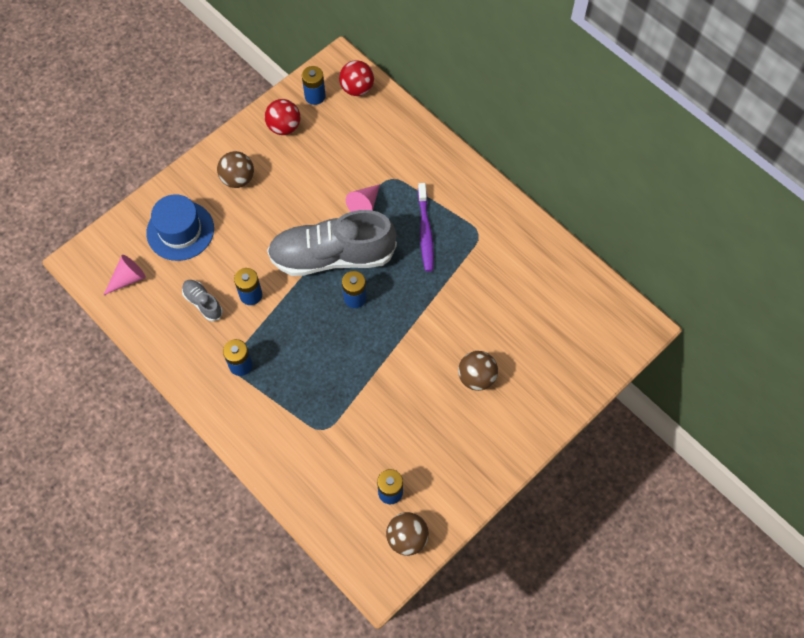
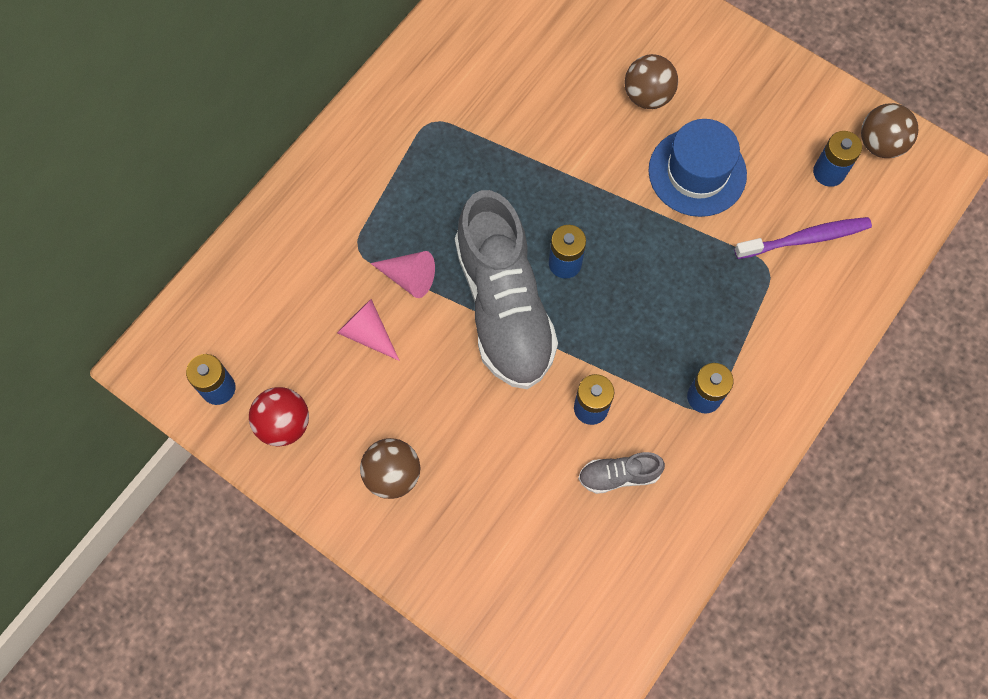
camera: 100 degrees left, 5 degrees up
(128, 278) = (602, 603): pink cone -> pink cone (367, 333)
(180, 231) = (502, 543): blue hat -> blue hat (697, 172)
(203, 303) = (619, 475): grey shoe -> grey shoe turned 45 degrees clockwise
(357, 88) = (197, 326): red ball -> none
(425, 232) = (441, 189): purple toothbrush -> purple toothbrush (805, 238)

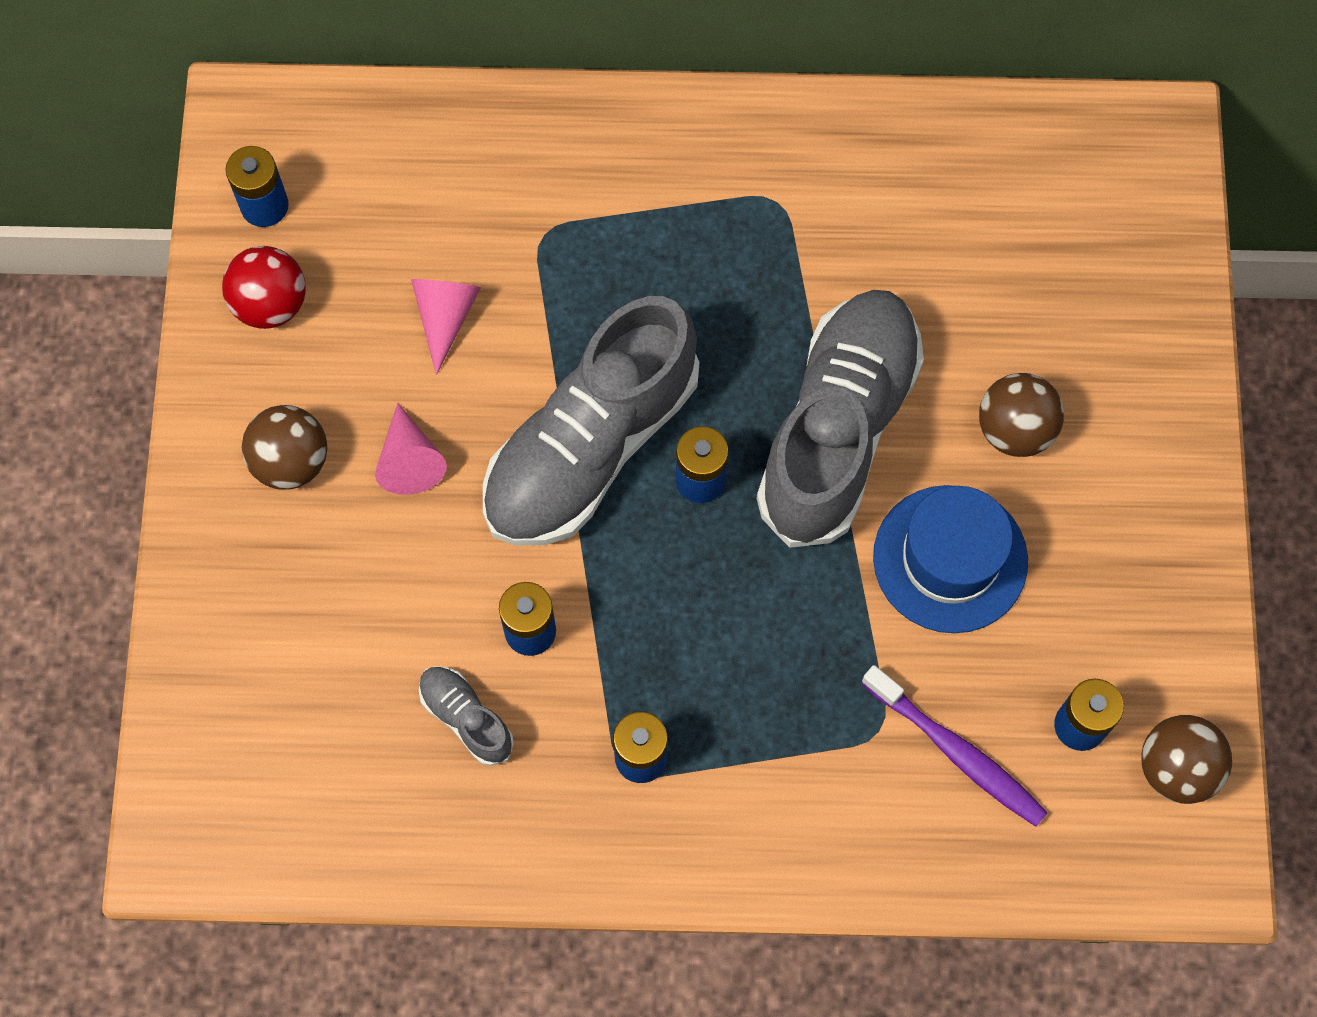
camera: 55 degrees right, 0 degrees up
(409, 277) = (549, 315): pink cone -> pink cone (410, 460)
(586, 177) = (838, 429): none -> grey shoe

